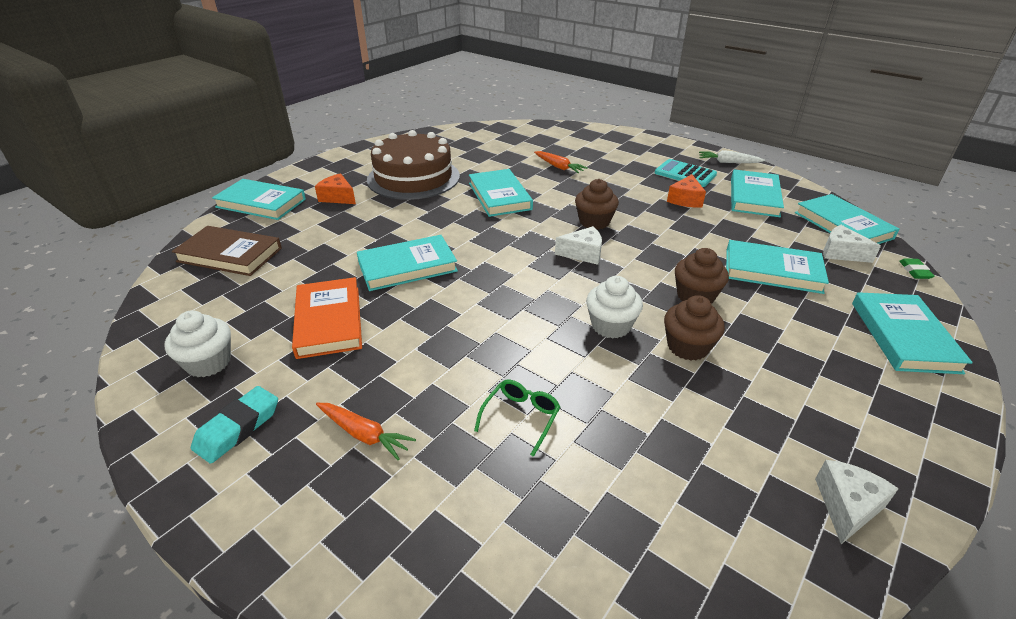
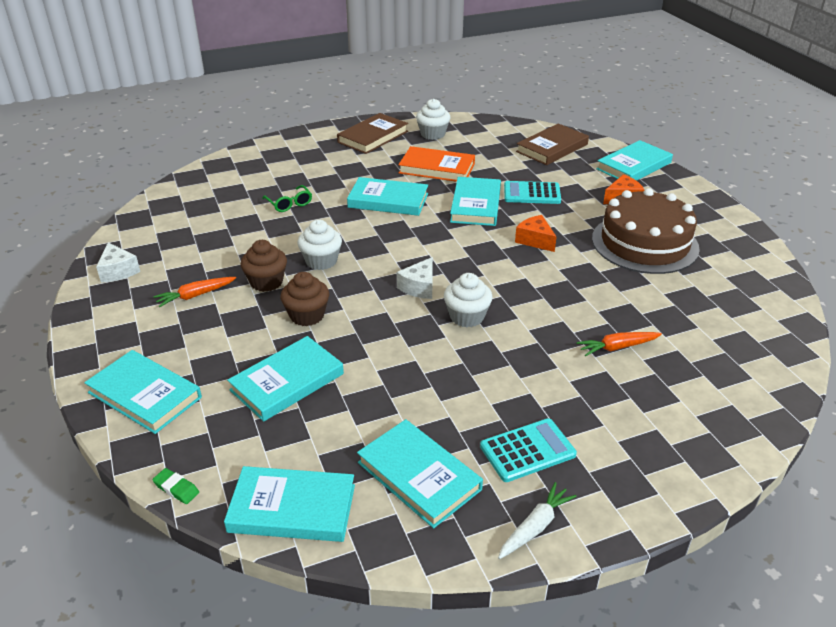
camera: 120 degrees right, 0 degrees up
(238, 428) = (373, 137): turquoise eraser -> brown book
(358, 241) = (532, 193): none -> turquoise calculator
(364, 434) = (332, 163): orange carrot -> orange carrot (195, 295)
(499, 196) = (565, 280): turquoise book -> turquoise book (388, 200)
(594, 222) = (467, 316): brown cupcake -> white cupcake
(685, 200) = (460, 407): orange cheese -> orange cheese (535, 240)
(841, 253) = (257, 456): white cheese -> none

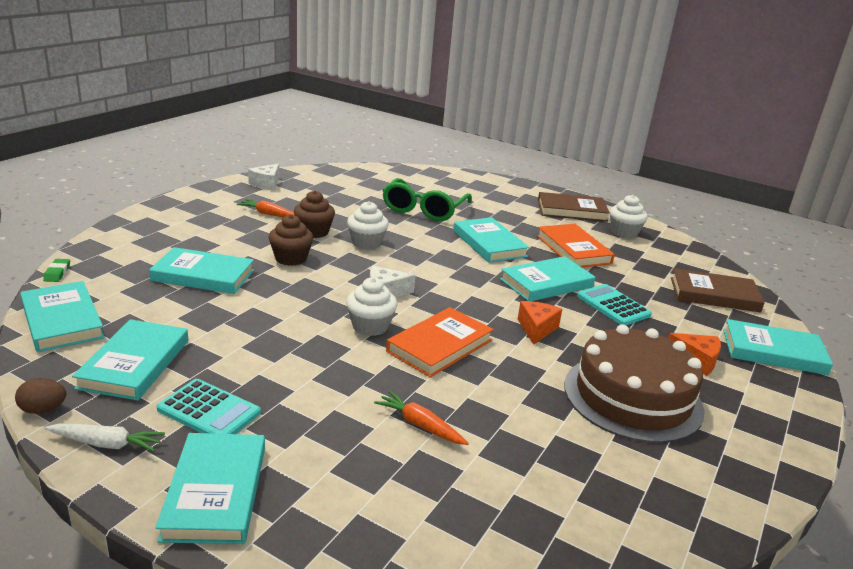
camera: 50 degrees right, 10 degrees down
(144, 395) = (144, 233): turquoise book -> turquoise book (215, 492)
(289, 204) = (424, 209): green glasses -> green glasses, size x2.00
(453, 558) = (43, 409): none -> brown egg
(523, 294) = (439, 346): none -> orange book

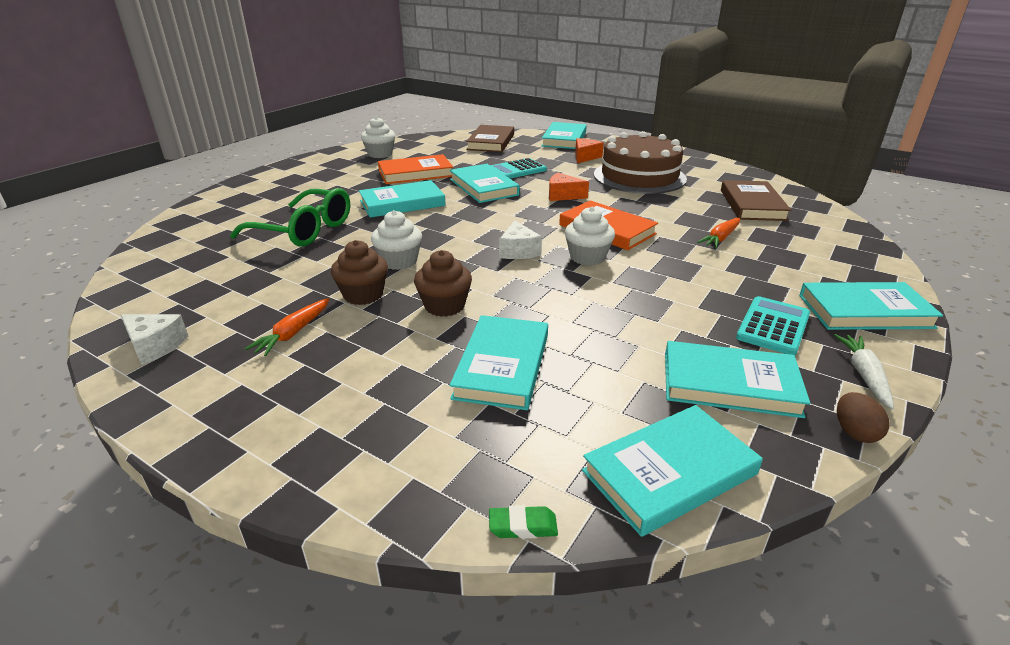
camera: 85 degrees left, 5 degrees up
(572, 211) = (326, 167): brown book -> brown book (752, 205)

